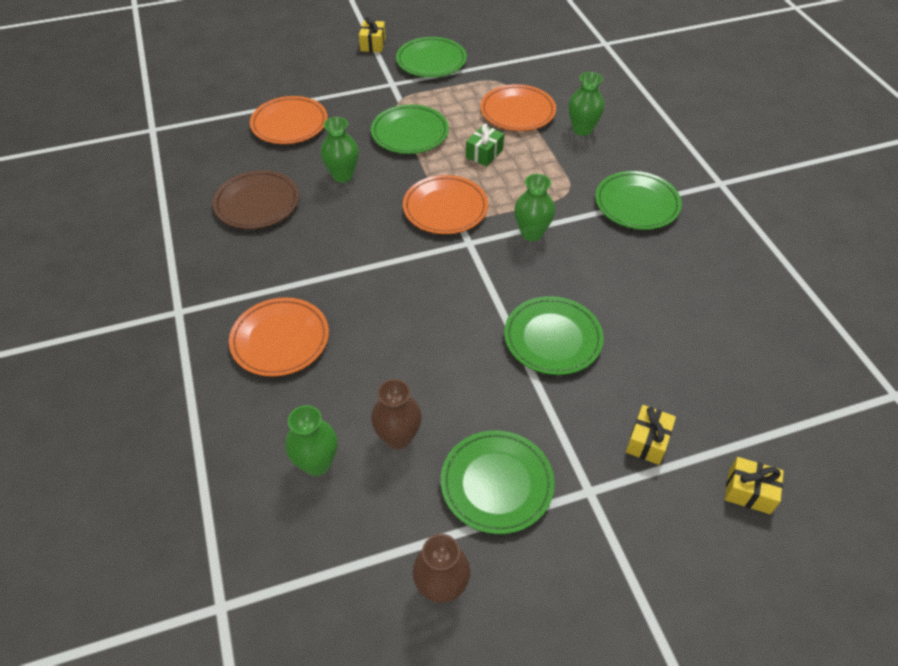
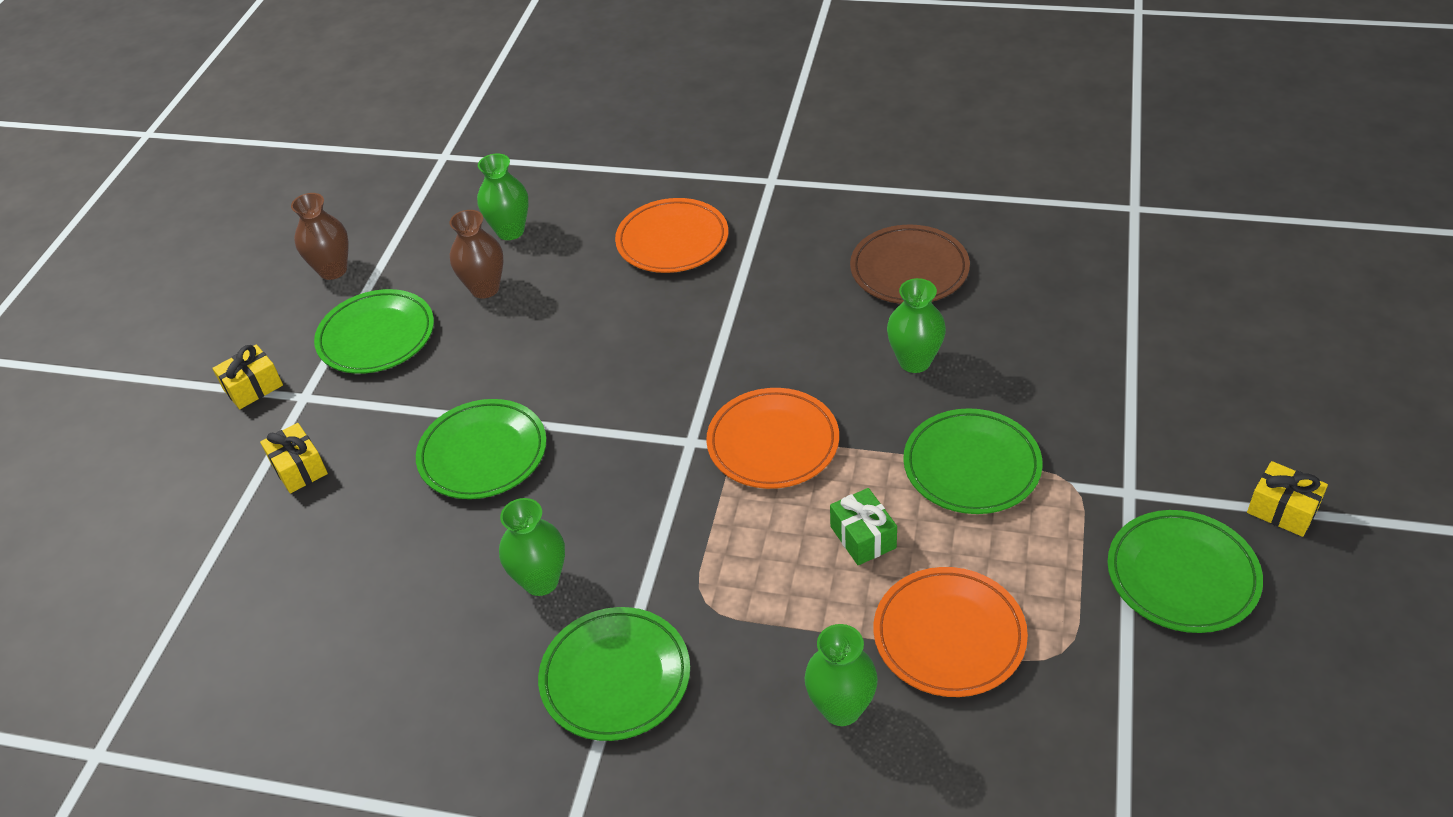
camera: 125 degrees right, 5 degrees down
(289, 124) = (1073, 339): orange plate -> none
(531, 233) = (657, 515): green vase -> green vase (541, 581)
(749, 492) = (175, 519): yellow gift -> yellow gift (253, 387)

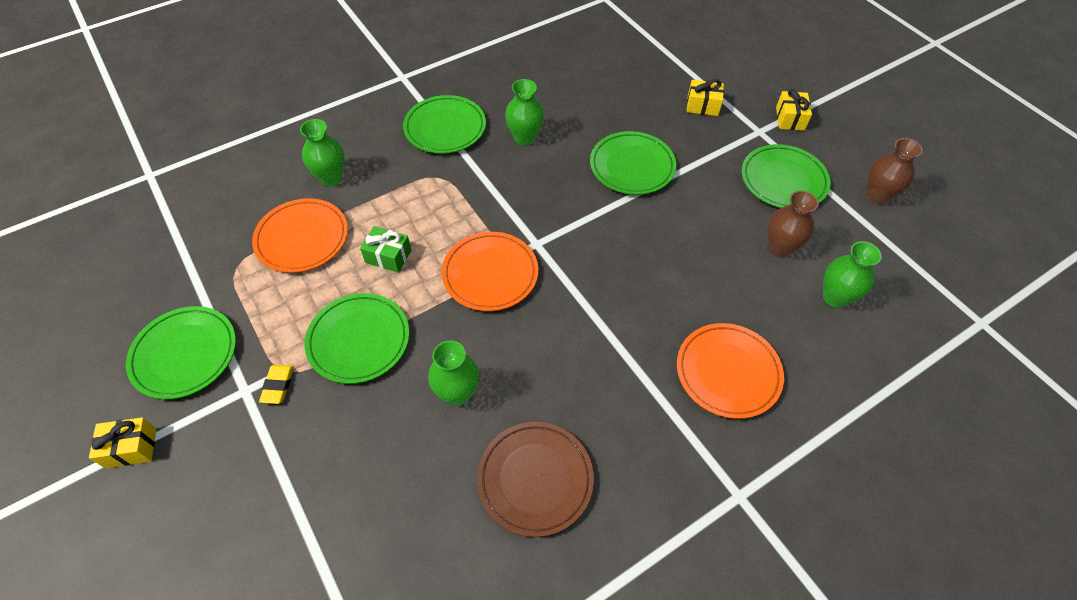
camera: 130 degrees right, 10 degrees up
(1089, 475) = (278, 385): none -> yellow eraser

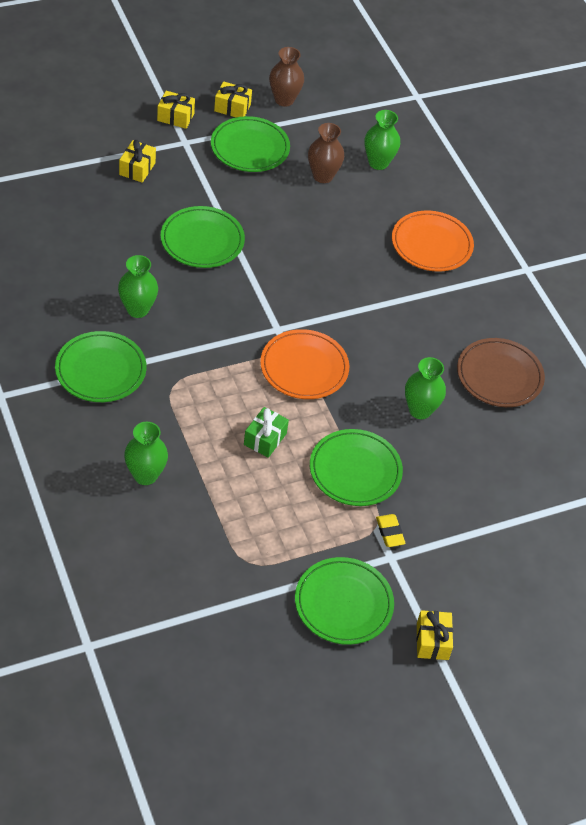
camera: 85 degrees left, 5 degrees down
(278, 385) = (390, 532): yellow eraser -> yellow eraser turned 60 degrees clockwise
(302, 238) = (224, 505): orange plate -> none
(833, 157) = (232, 108): none -> yellow gift

